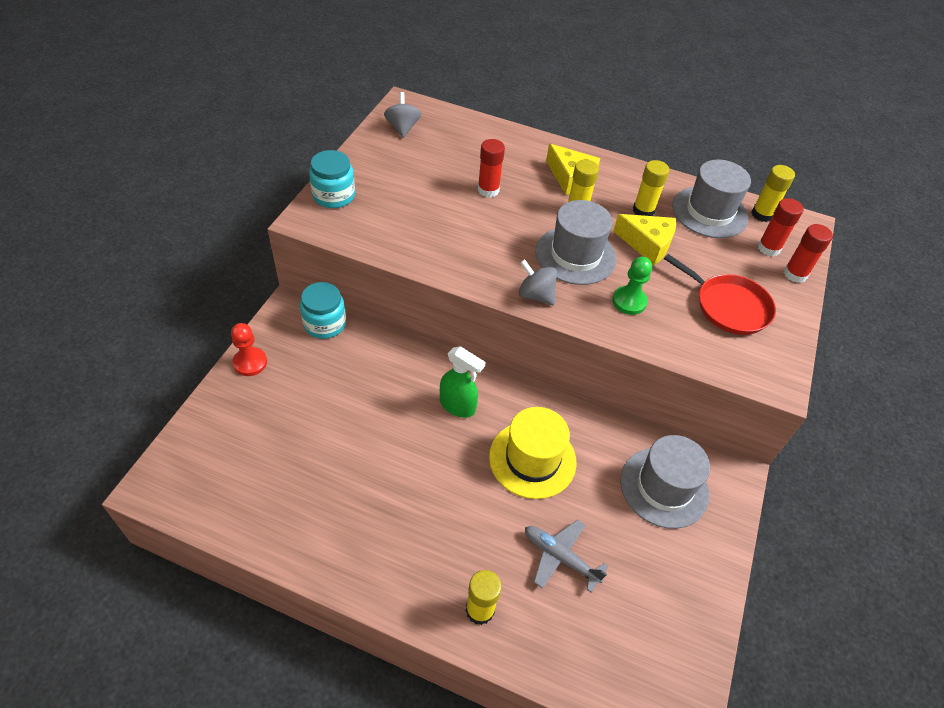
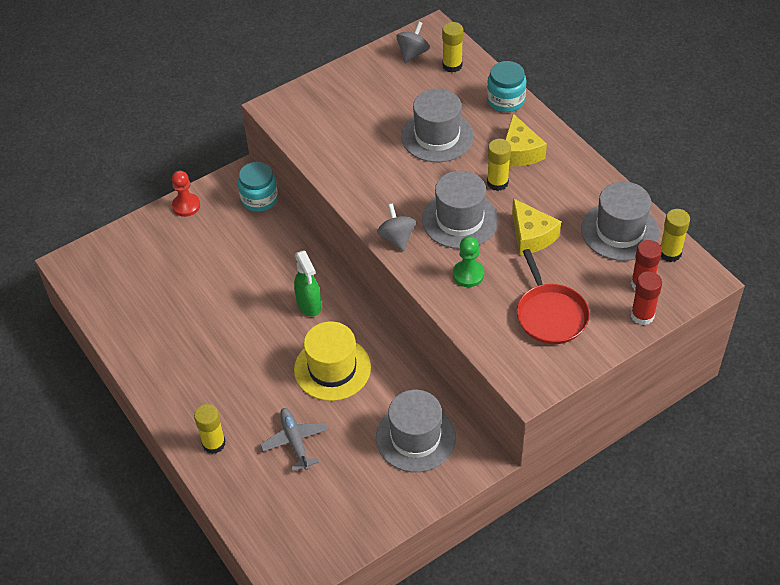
camera: 40 degrees right, 0 degrees up
(333, 196) = (309, 95): turquoise jar -> turquoise jar (505, 100)
(488, 190) = (437, 136): red glue stick -> grey hat
(643, 210) = (558, 206): yellow glue stick -> yellow glue stick (452, 65)

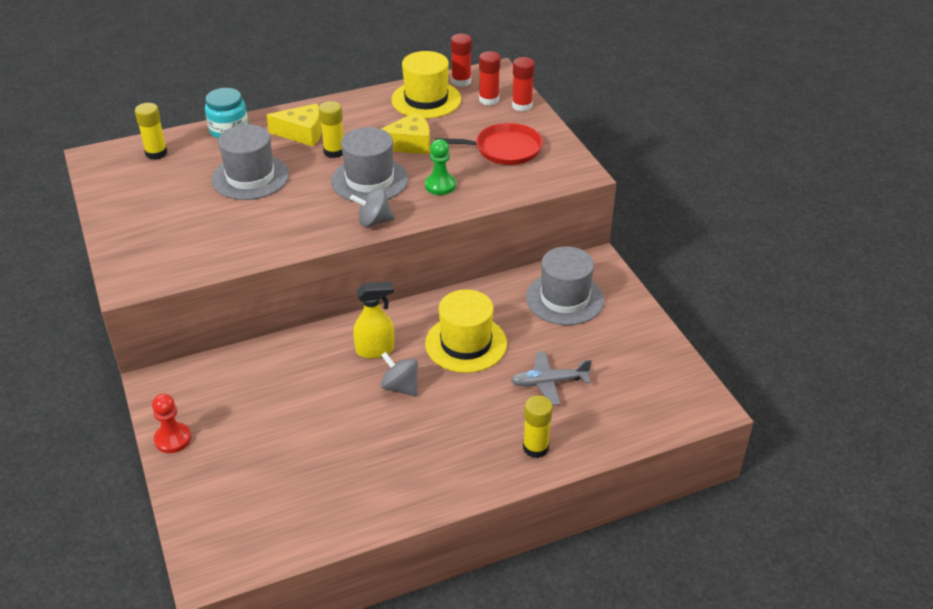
camera: 80 degrees left, 10 degrees down
(259, 199) = (200, 372): turquoise jar -> none
(309, 305) = (375, 350): green spray bottle -> yellow spray bottle
(412, 53) = (118, 175): grey spinning top -> grey spinning top (400, 387)
(619, 231) = (426, 99): grey hat -> yellow hat
(670, 253) = (461, 81): yellow glue stick -> red glue stick

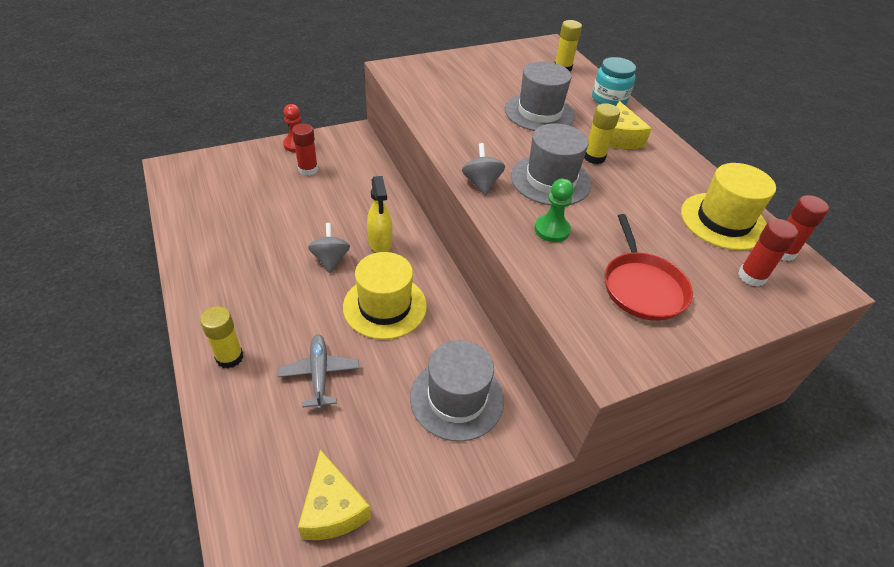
camera: 85 degrees right, 5 degrees up
(400, 387) = (330, 259): grey spinning top -> grey spinning top turned 45 degrees counterclockwise
(409, 144) = (625, 207): yellow cheese -> yellow cheese (332, 508)
(522, 106) = (754, 309): red glue stick -> red glue stick (308, 169)

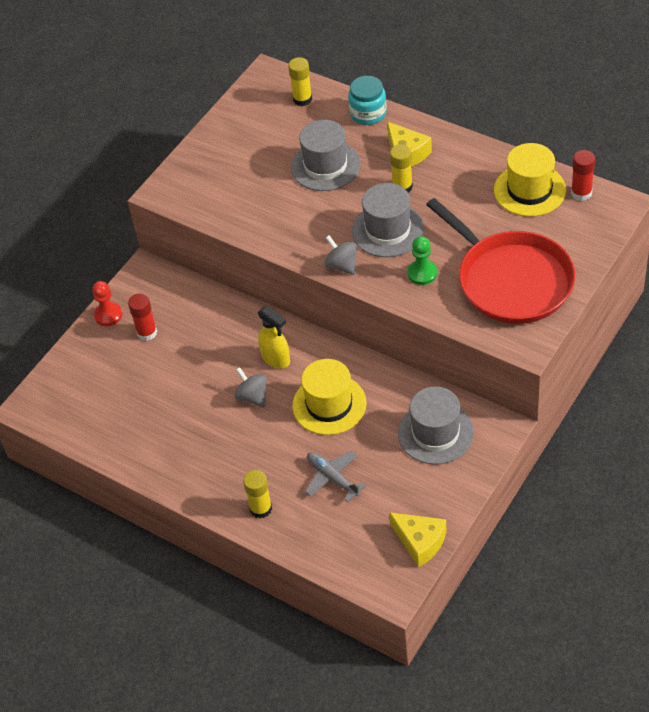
camera: 25 degrees left, 5 degrees up
(642, 287) = (511, 280): red pan -> red pan, size x1.71
(751, 276) = (572, 227): red glue stick -> none

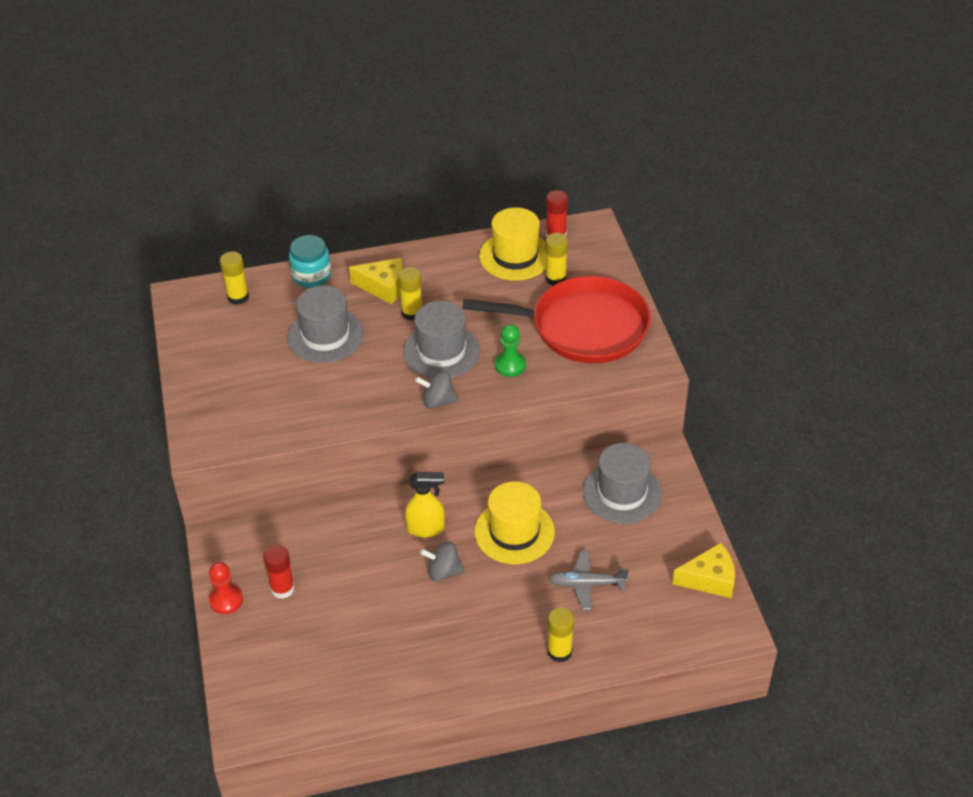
camera: 50 degrees left, 5 degrees down
(538, 228) = (555, 278): none -> yellow glue stick

